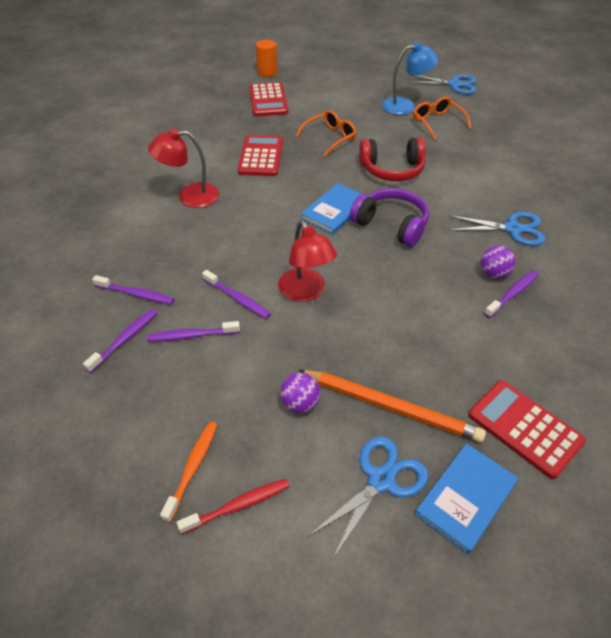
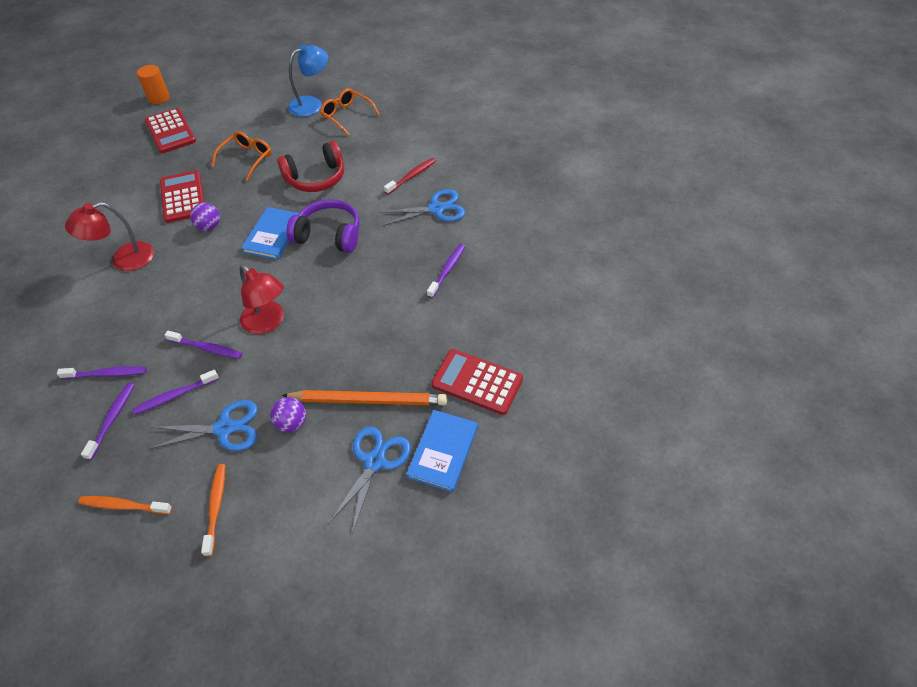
camera: 20 degrees left, 5 degrees up
(103, 431) = (124, 506): none -> orange toothbrush
(238, 505) = (265, 522): red toothbrush -> red toothbrush (412, 176)
(454, 85) = (354, 68): blue scissors -> blue scissors (224, 428)
(494, 274) = (428, 256): purple ball -> purple ball (209, 227)

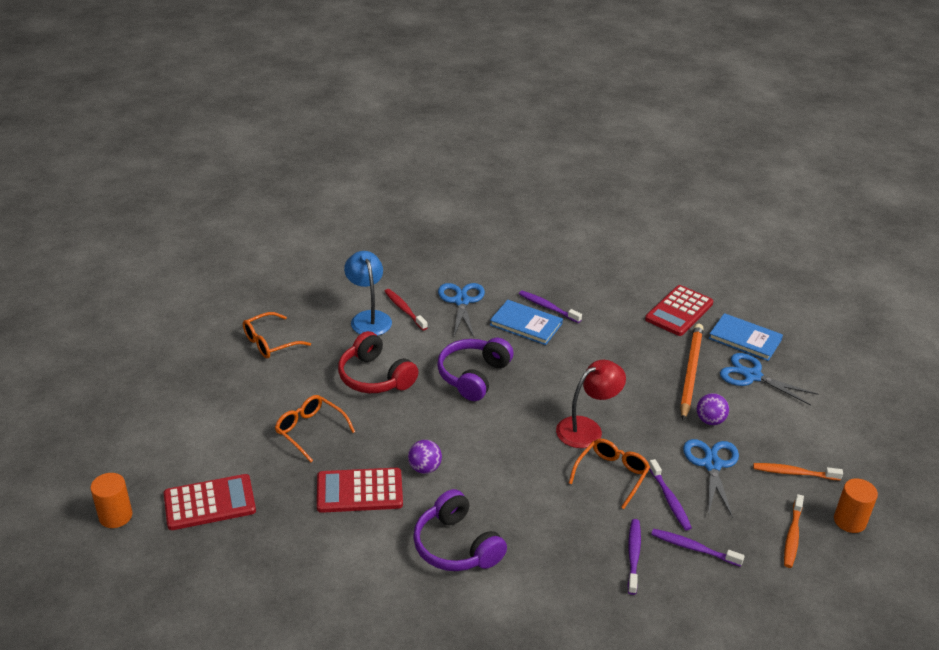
camera: 80 degrees left, 15 degrees down
(124, 260) = (456, 546): red lamp -> purple headphones
(143, 565) = (849, 521): none -> orange cylinder
(207, 348) = (612, 475): purple toothbrush -> orange glasses
(273, 235) = (458, 417): blue book -> blue book (526, 324)
(312, 104) = (229, 368): blue lamp -> blue lamp (369, 318)
(316, 178) = (375, 377): red headphones -> red headphones turned 150 degrees clockwise

